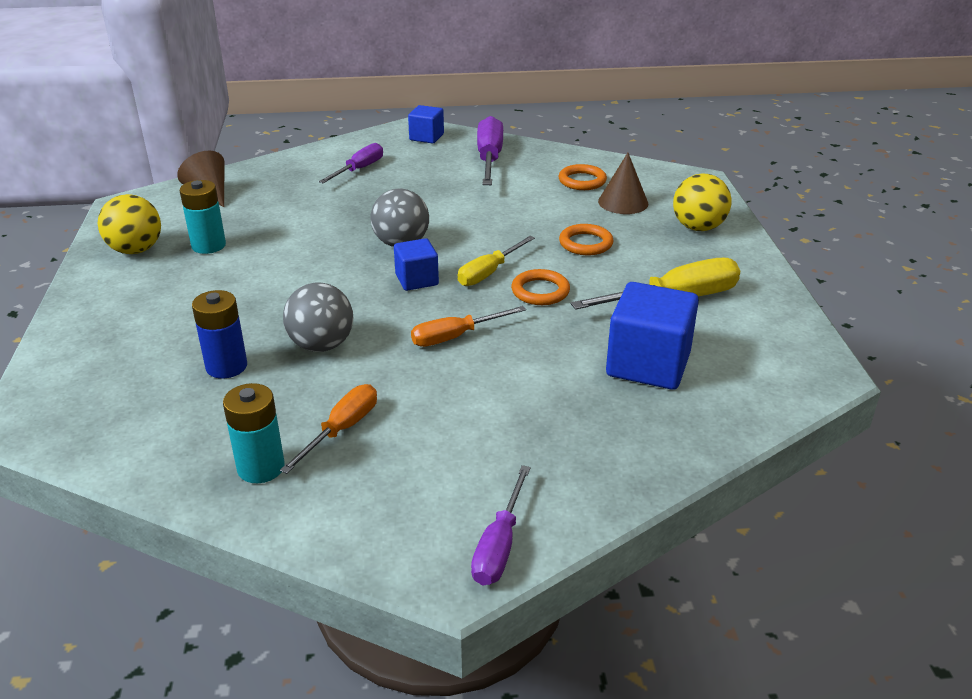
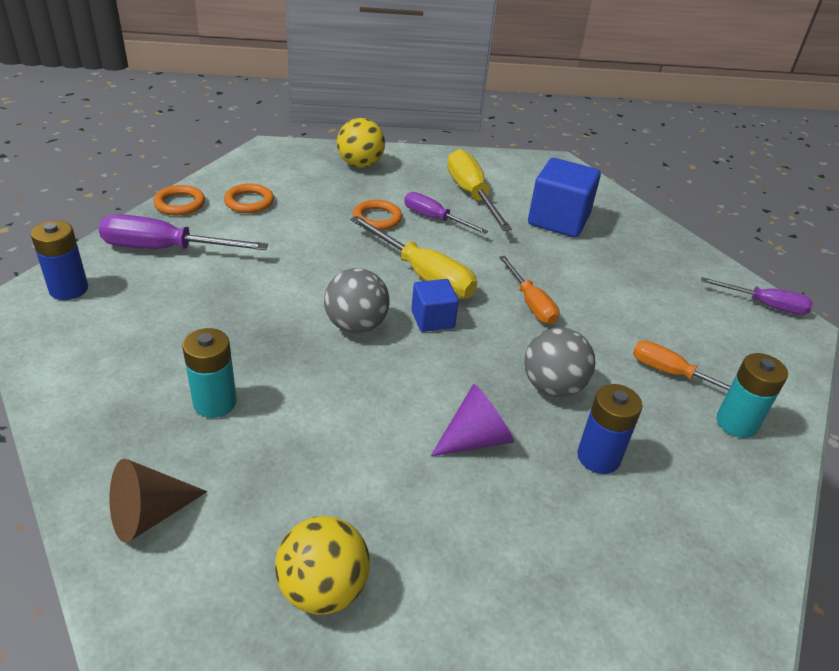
camera: 90 degrees left, 5 degrees up
(208, 245) = (326, 498): turquoise battery -> turquoise battery (215, 402)
(257, 303) = (475, 439): none -> purple cone
(359, 169) = (141, 352): purple screwdriver -> purple screwdriver (434, 218)
(426, 137) = (69, 289): blue cube -> blue battery
(489, 273) = (423, 275): yellow screwdriver -> yellow screwdriver, size x1.56
(540, 291) = (457, 252): orange ring -> orange ring (180, 204)
(623, 202) = (303, 189): brown cone -> none

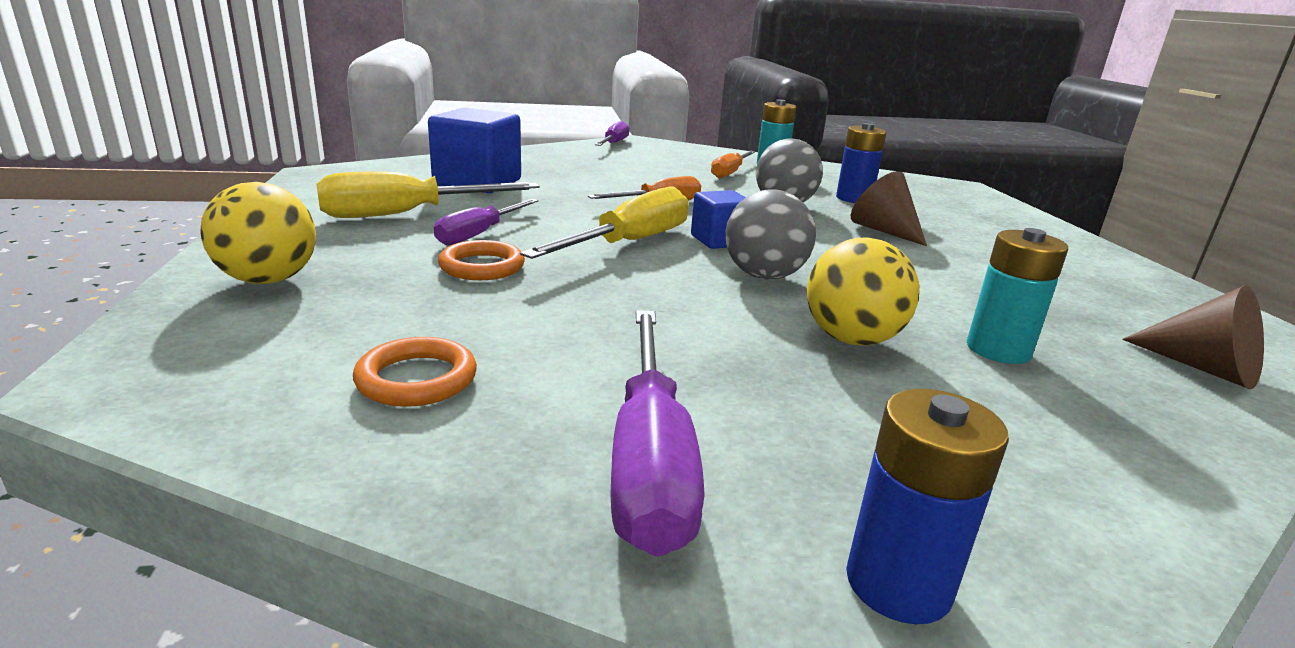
camera: 95 degrees left, 15 degrees down
(180, 204) = (420, 477): orange ring -> none
(323, 589) = (1123, 282): yellow ball -> yellow ball (851, 339)
(475, 439) = (883, 231): purple cone -> brown cone

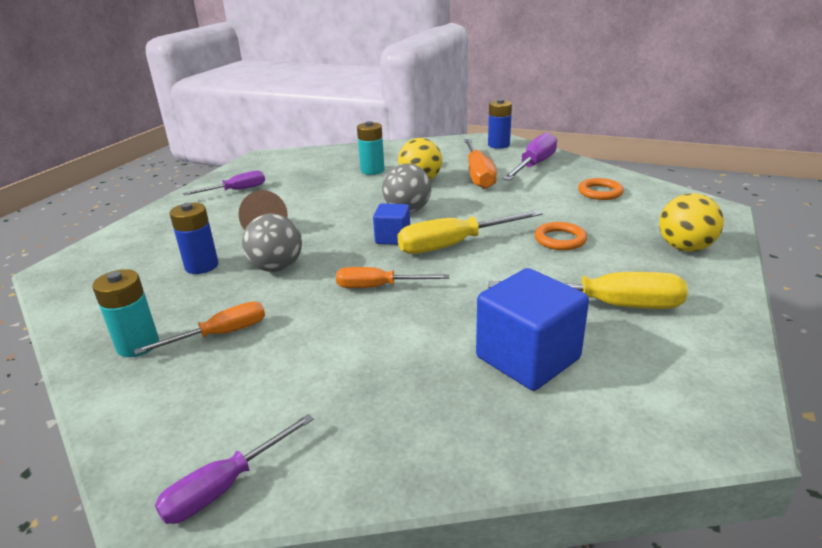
camera: 145 degrees left, 5 degrees up
(479, 234) = (553, 269): purple screwdriver -> purple screwdriver (236, 190)
(757, 381) = (478, 175): none -> orange screwdriver
(1202, 368) = (316, 157): brown cone -> none

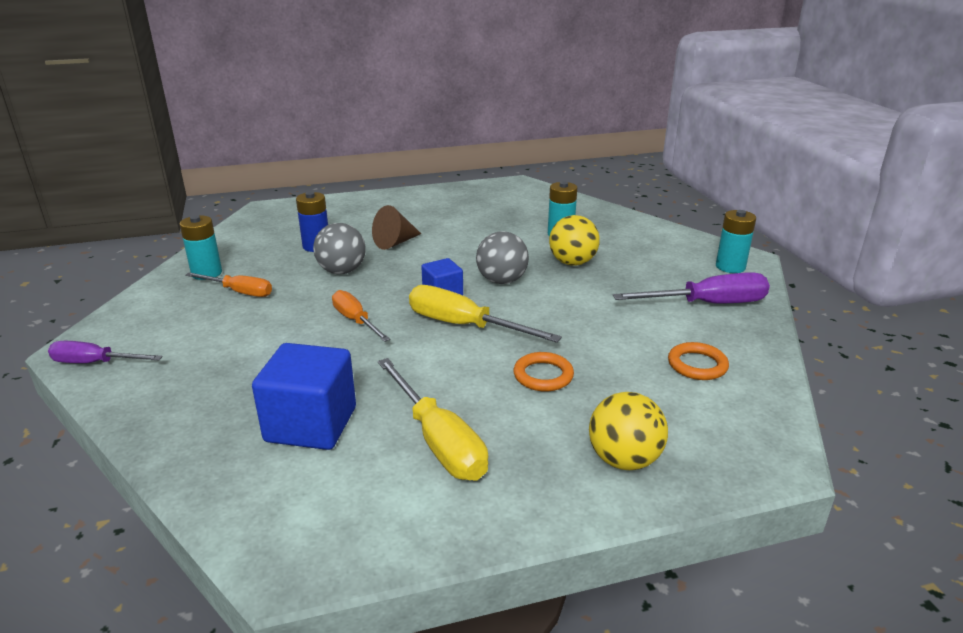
camera: 50 degrees right, 0 degrees up
(236, 190) = (442, 203): purple screwdriver -> none
(478, 175) = (630, 284): orange screwdriver -> none
(498, 145) = (730, 267): blue battery -> turquoise battery

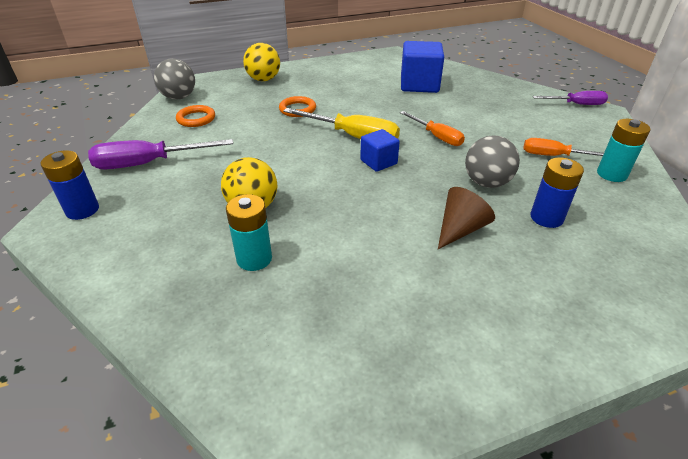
camera: 175 degrees right, 10 degrees up
(438, 441) = (352, 82): yellow screwdriver -> none
(502, 281) = (327, 179): grey ball -> grey ball (179, 97)
(730, 267) = (82, 210): turquoise battery -> blue battery

